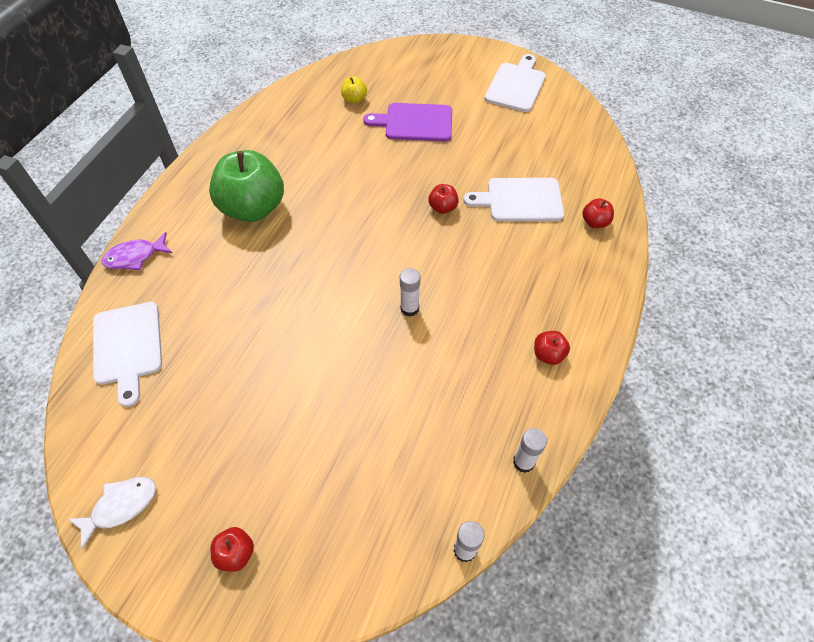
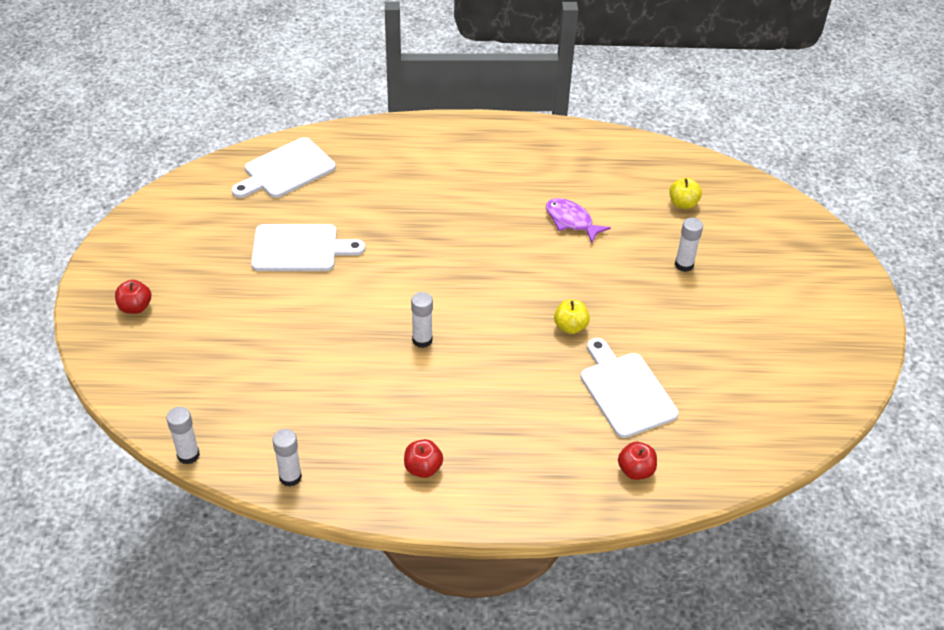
camera: 65 degrees right, 10 degrees down
(121, 506) = (149, 227): white fish -> none
(135, 257) = (378, 134): purple fish -> purple fish (571, 221)
(253, 208) = (479, 185): green apple -> none
(415, 122) = (684, 265): purple cutting board -> white glue stick
(443, 207) = (570, 326): red apple -> yellow apple
(516, 85) = (821, 338): white cutting board -> white cutting board (299, 248)

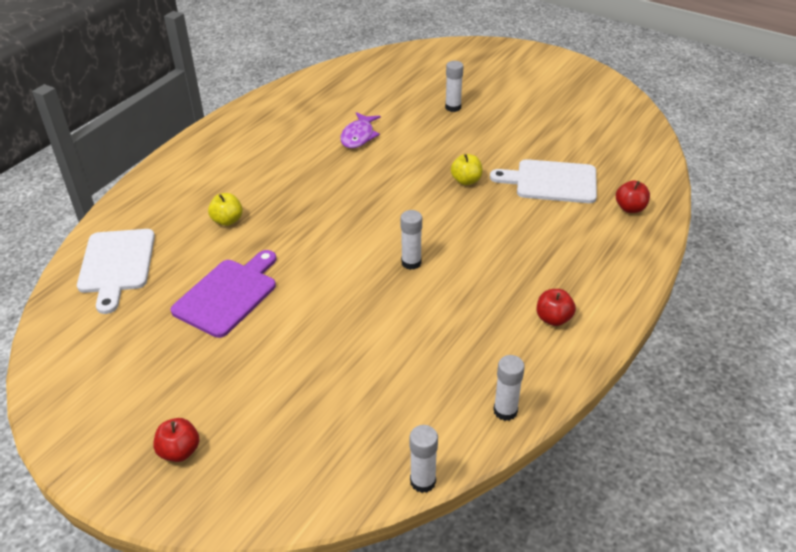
camera: 55 degrees left, 5 degrees down
(299, 248) = (228, 295): white cutting board -> purple cutting board
(571, 221) = (358, 136): purple fish -> purple fish turned 60 degrees counterclockwise
(683, 203) = (394, 83): yellow apple -> yellow apple (227, 220)

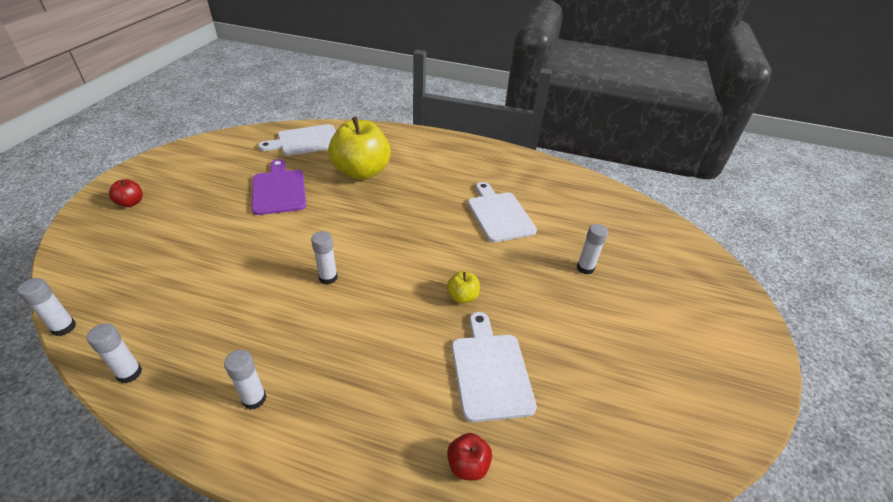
camera: 70 degrees right, 0 degrees up
(227, 220) = (361, 172): yellow apple -> yellow apple, size x2.35
(228, 295) = (279, 190): purple cutting board -> purple cutting board turned 120 degrees counterclockwise
(358, 136) = (499, 214): purple fish -> white cutting board
(553, 318) = (254, 399): red apple -> white glue stick

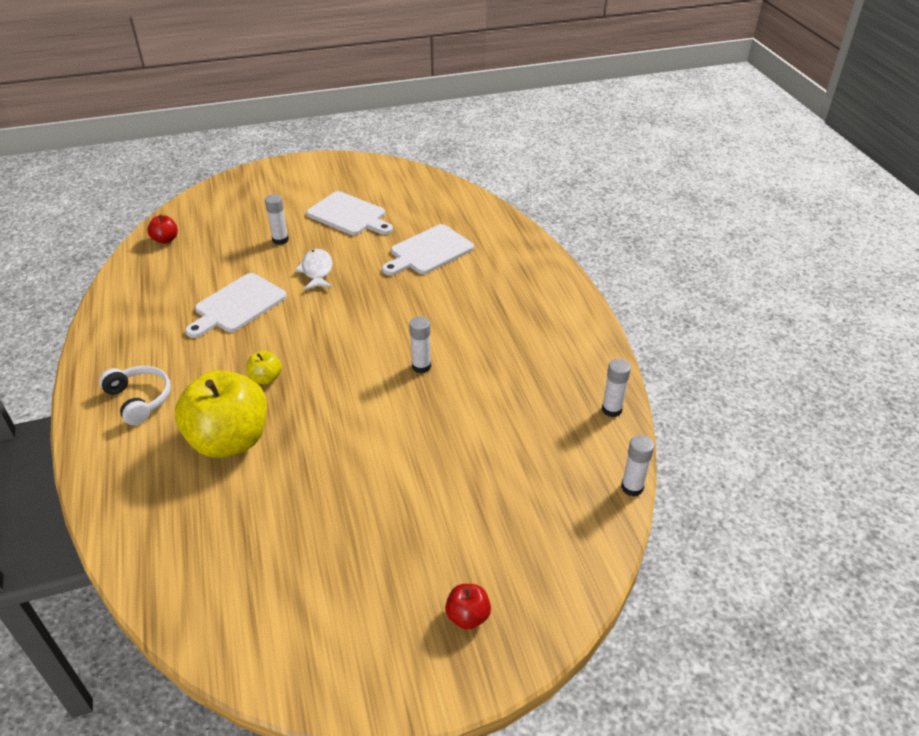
camera: 120 degrees left, 0 degrees up
(254, 399) = (556, 336): white glue stick -> none
(279, 190) = (324, 490): purple cutting board -> none
(306, 141) = (184, 547): white cutting board -> white cutting board (349, 215)
(433, 154) = (139, 399): none -> white headphones
(462, 297) = (372, 286): yellow apple -> yellow apple (266, 378)
(467, 465) = (499, 239): red apple -> red apple (165, 240)
(515, 272) = (317, 271): none -> white fish

